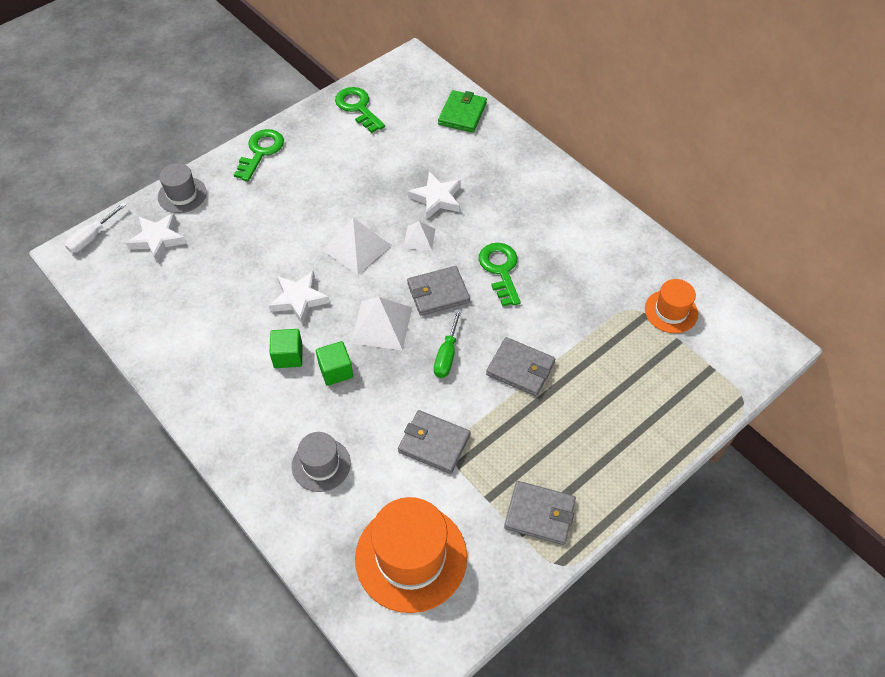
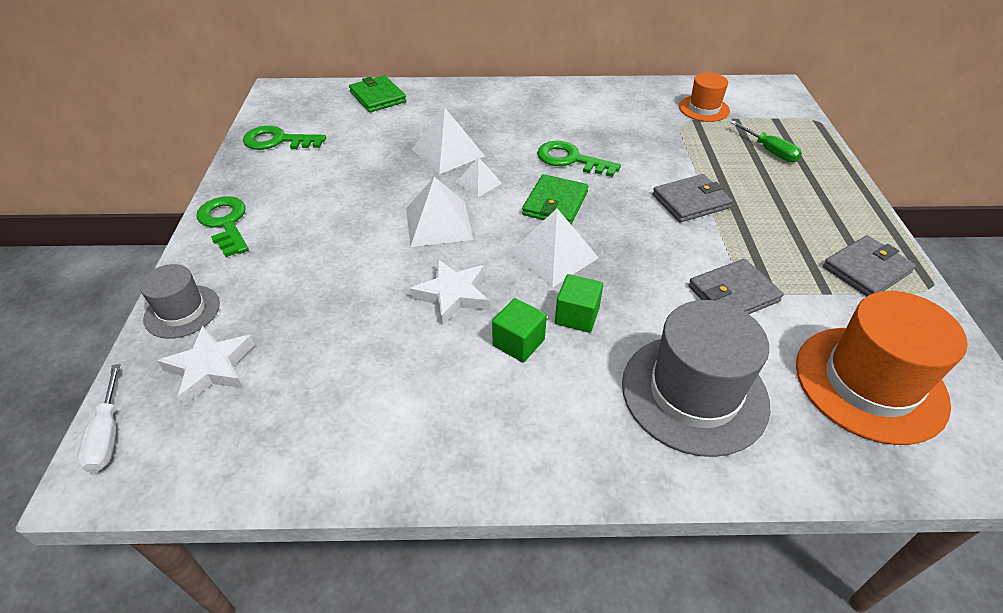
camera: 50 degrees left, 10 degrees down
(321, 464) = (694, 393): grey hat -> grey hat, size x1.79
(436, 198) = (448, 152): white star -> white pyramid
(438, 293) = (555, 203): grey wallet -> green wallet
(447, 354) = (633, 233): green screwdriver -> green screwdriver (769, 151)

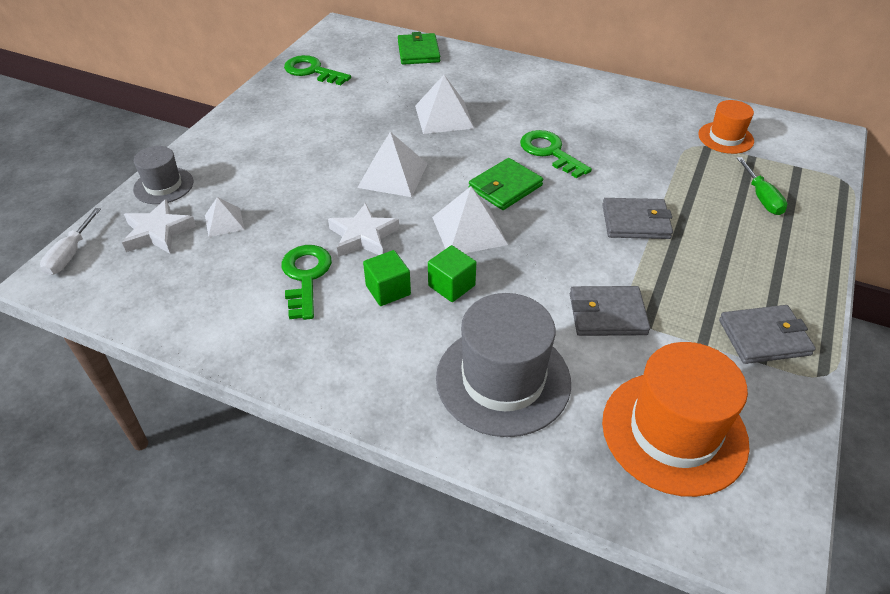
camera: 25 degrees right, 0 degrees up
(225, 223) = (232, 128): green key -> green key (305, 276)
(479, 183) = (451, 150): white pyramid -> white pyramid (224, 222)

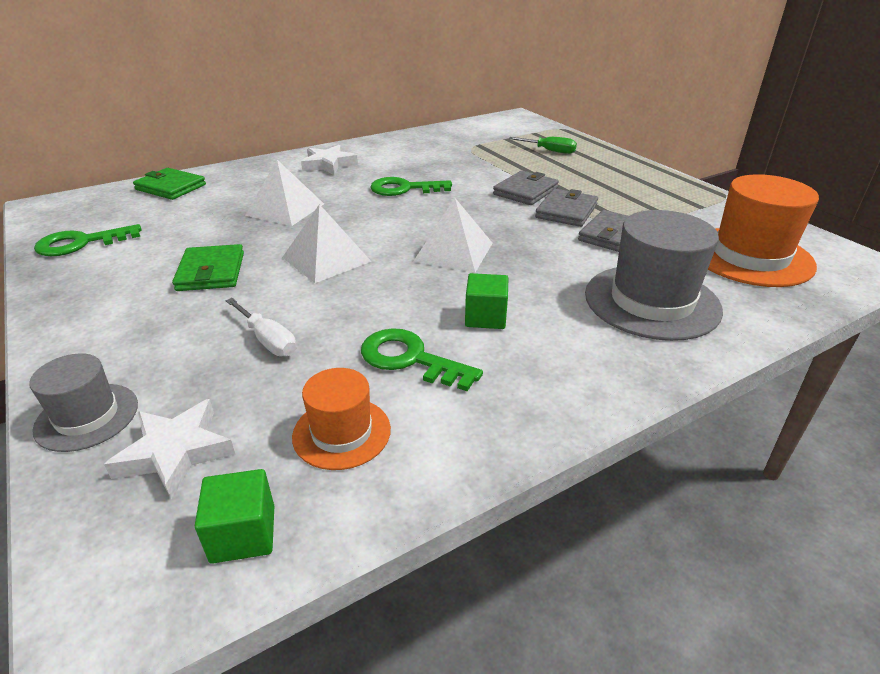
camera: 55 degrees left, 10 degrees down
(71, 254) = (83, 571): white screwdriver -> white screwdriver (267, 340)
(224, 222) = (240, 387): white pyramid -> none
(363, 236) = (392, 304): white star -> white star (328, 164)
(451, 286) = (515, 284): green cube -> green cube (243, 534)
(505, 187) = (420, 219): green wallet -> green wallet (211, 272)
(725, 138) = (477, 137): orange hat -> orange hat (341, 432)
(764, 337) = (680, 198): grey wallet -> grey wallet (566, 211)

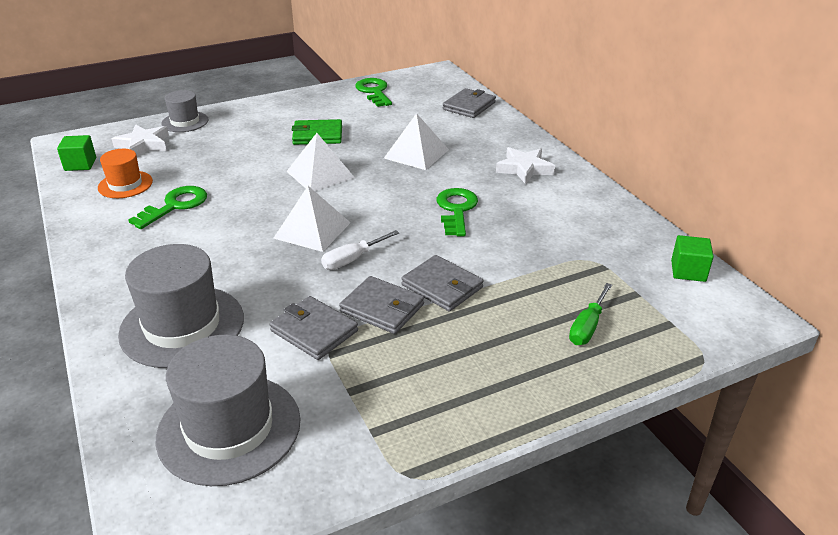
camera: 95 degrees right, 0 degrees up
(171, 187) = (469, 106): green wallet -> grey wallet
(267, 340) = (224, 159): white screwdriver -> white screwdriver (353, 259)
(485, 317) = (205, 237): green cube -> green cube (688, 271)
(750, 256) = (229, 428): orange hat -> grey hat

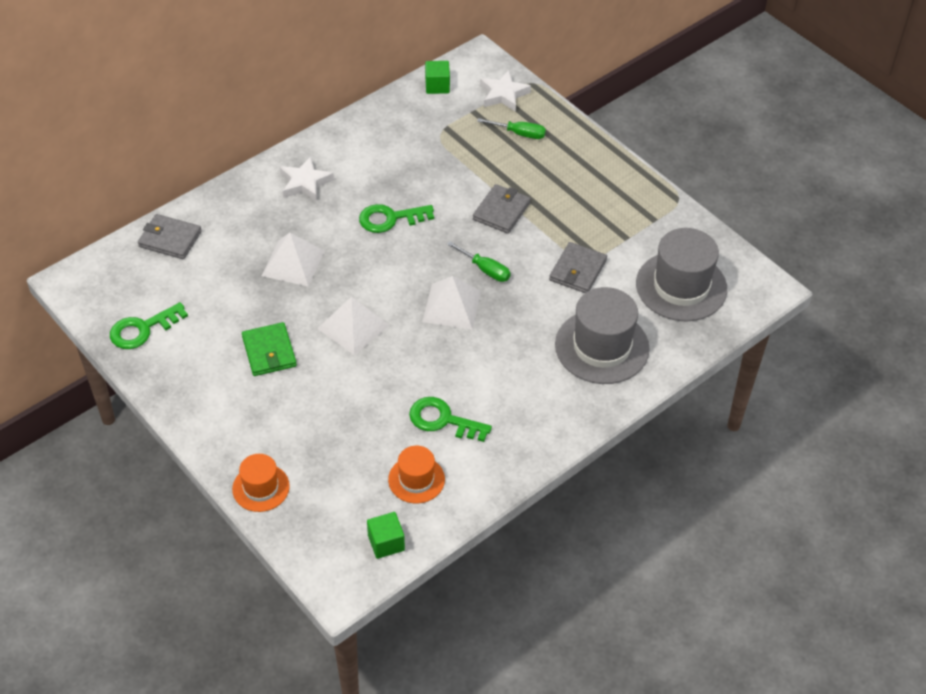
camera: 105 degrees left, 15 degrees up
(143, 145) = (327, 503): white star -> white star (503, 94)
(185, 122) = (261, 487): grey hat -> orange hat
(353, 259) = (485, 269): white screwdriver -> green screwdriver
(382, 308) = (539, 239): grey wallet -> none

